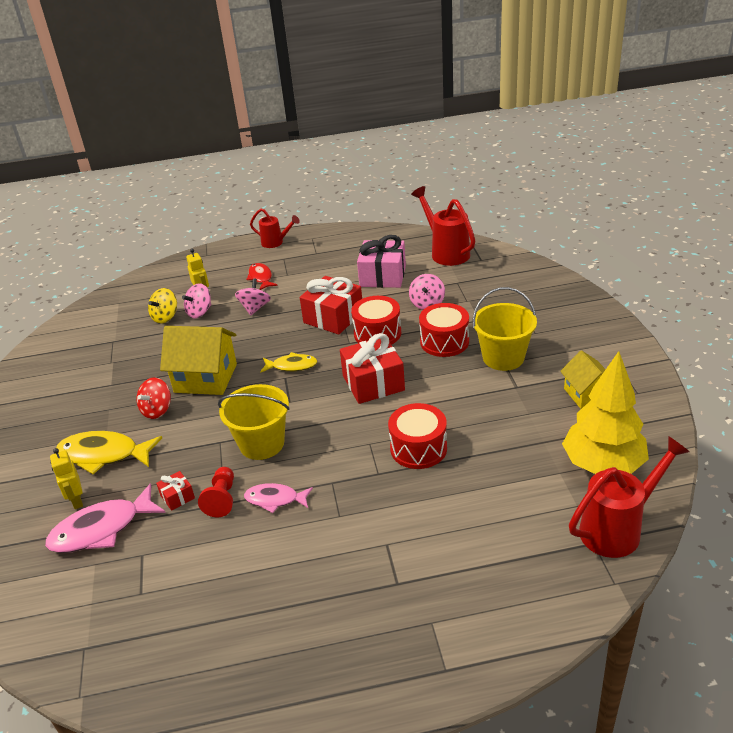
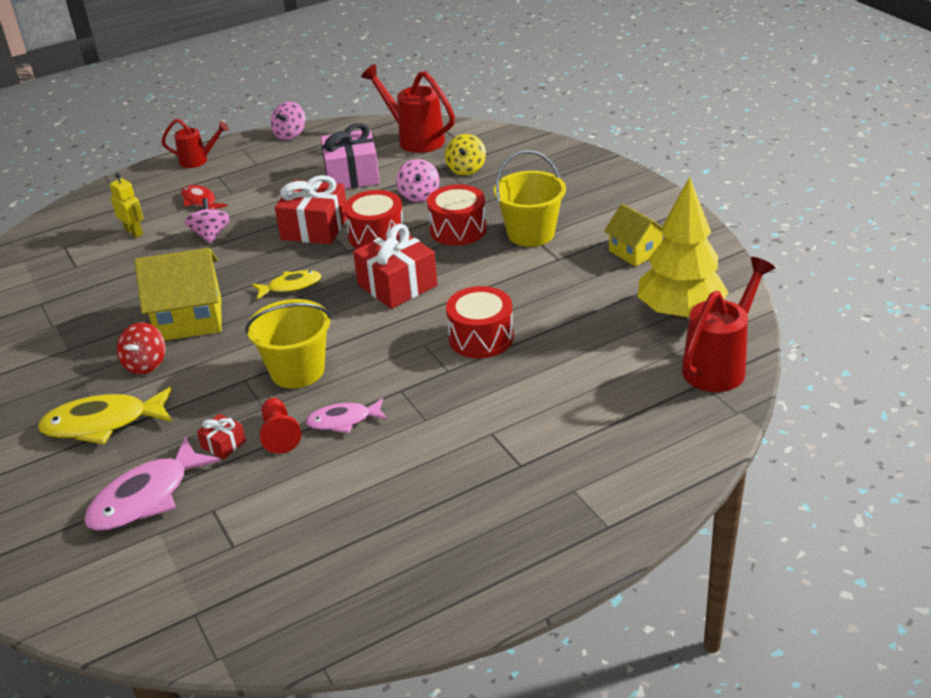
camera: 20 degrees left, 0 degrees up
(76, 500) = (95, 476): yellow robot -> none
(165, 317) = (98, 264): yellow spinning top -> yellow spinning top (466, 169)
(200, 312) = (141, 251): pink spinning top -> pink spinning top (290, 134)

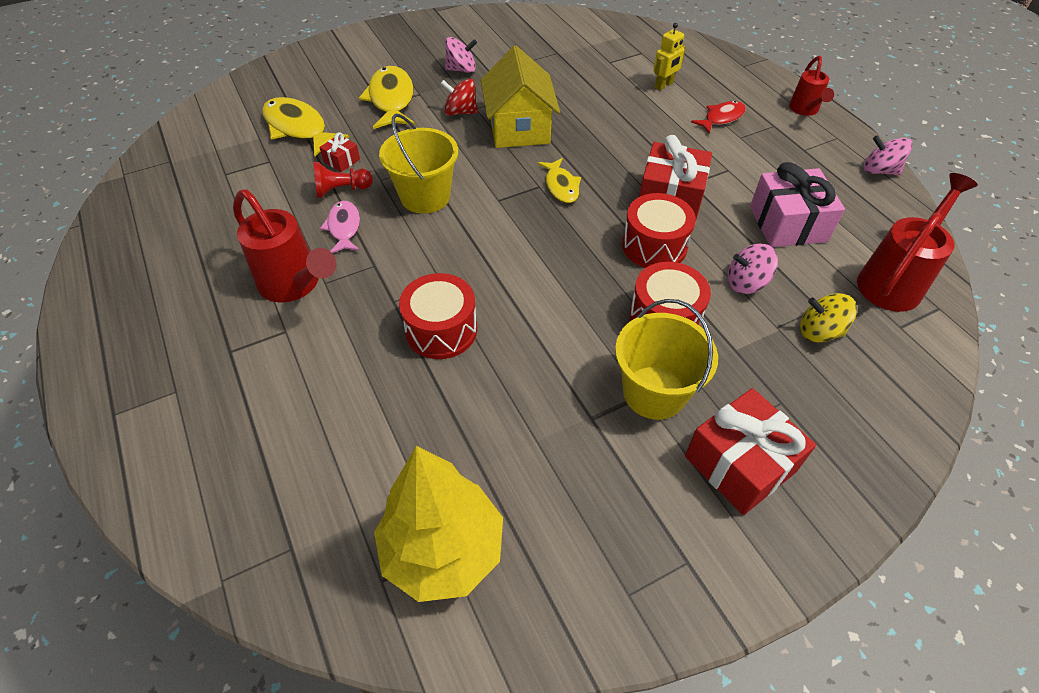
camera: 90 degrees right, 15 degrees up
(146, 497) = (298, 128): pink fish -> yellow fish
(211, 235) = (658, 130): pink spinning top -> pink spinning top (461, 70)
(397, 285) = (552, 263): red gift -> red gift (740, 463)
(635, 252) = (600, 515): yellow house -> none
(720, 365) = (318, 580): red watering can -> red watering can (295, 285)

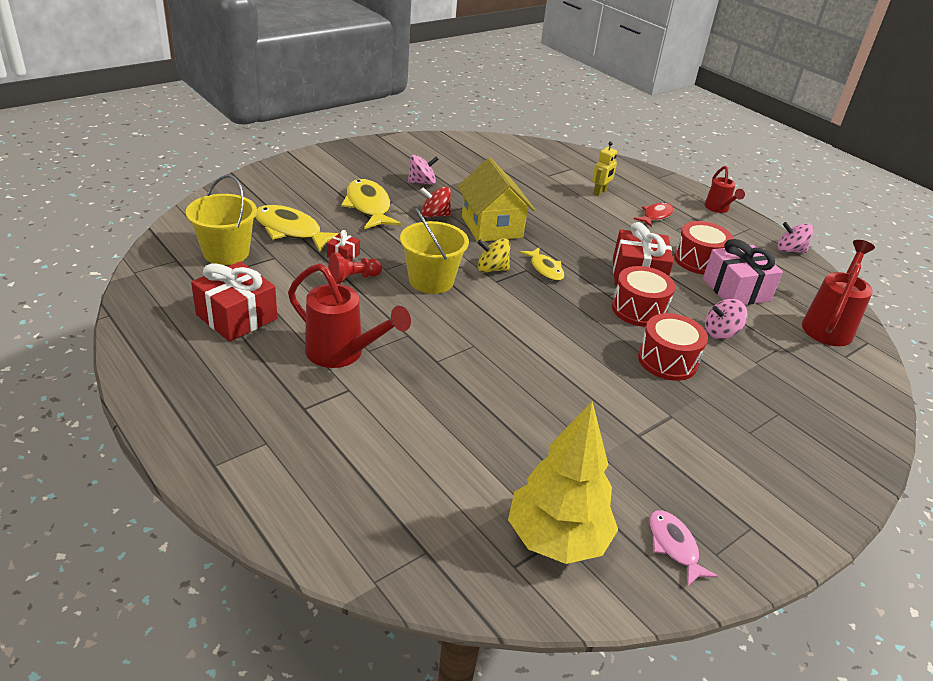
camera: 15 degrees left, 15 degrees down
(344, 227) = (368, 307): pink fish -> pink fish (674, 546)
(441, 330) = (488, 380): red drum -> red drum (699, 260)
(654, 392) = (680, 413): yellow bucket -> yellow bucket (226, 253)
(740, 463) = (764, 457): red gift -> red gift (237, 317)
(819, 331) = (788, 363): yellow spinning top -> yellow spinning top (492, 269)

